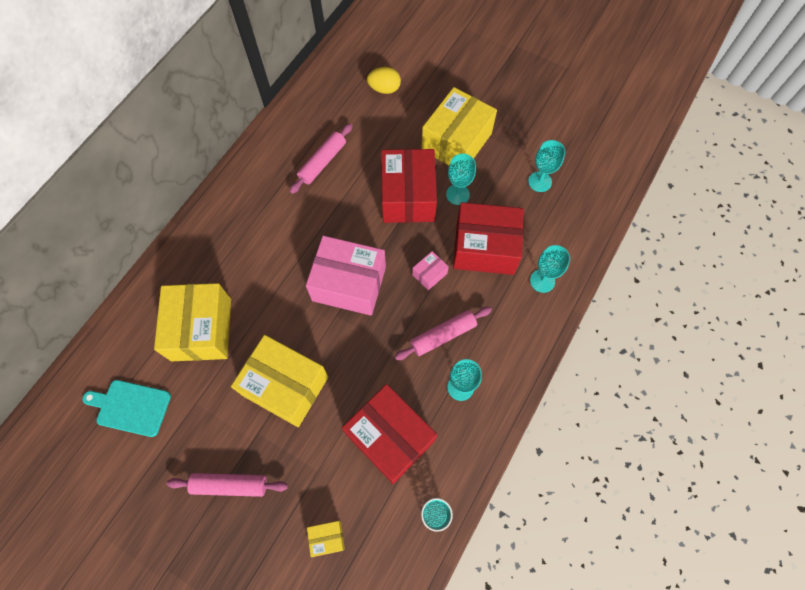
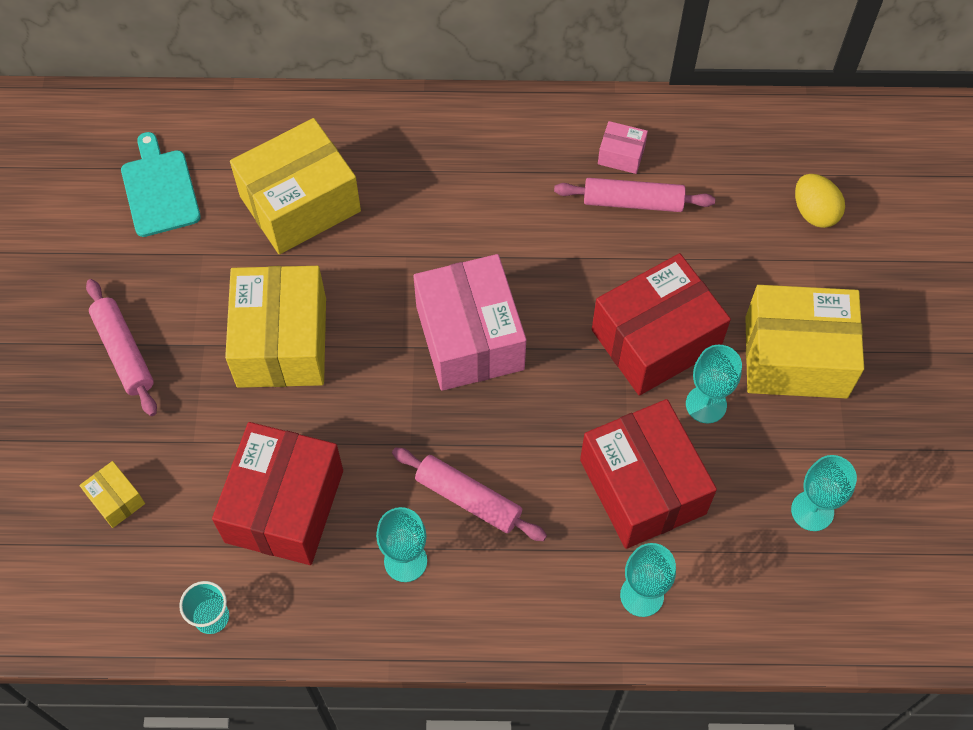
camera: 60 degrees right, 5 degrees down
(429, 274) = (551, 432): pink box -> pink box (621, 155)

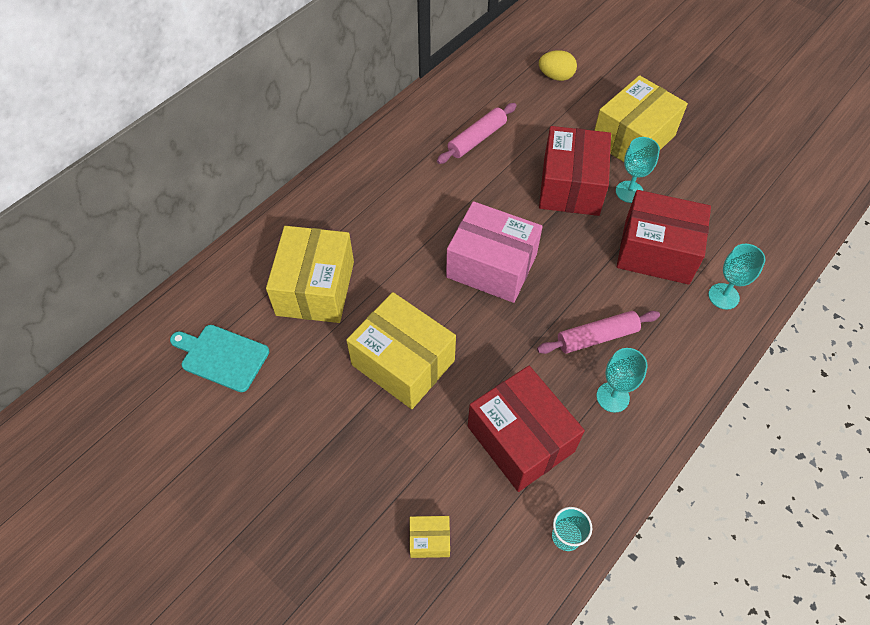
camera: 50 degrees left, 5 degrees down
(124, 352) = (322, 460): pink rolling pin -> none
(621, 155) = (443, 124): pink box -> none
(812, 511) = (728, 191): turquoise goblet -> none

